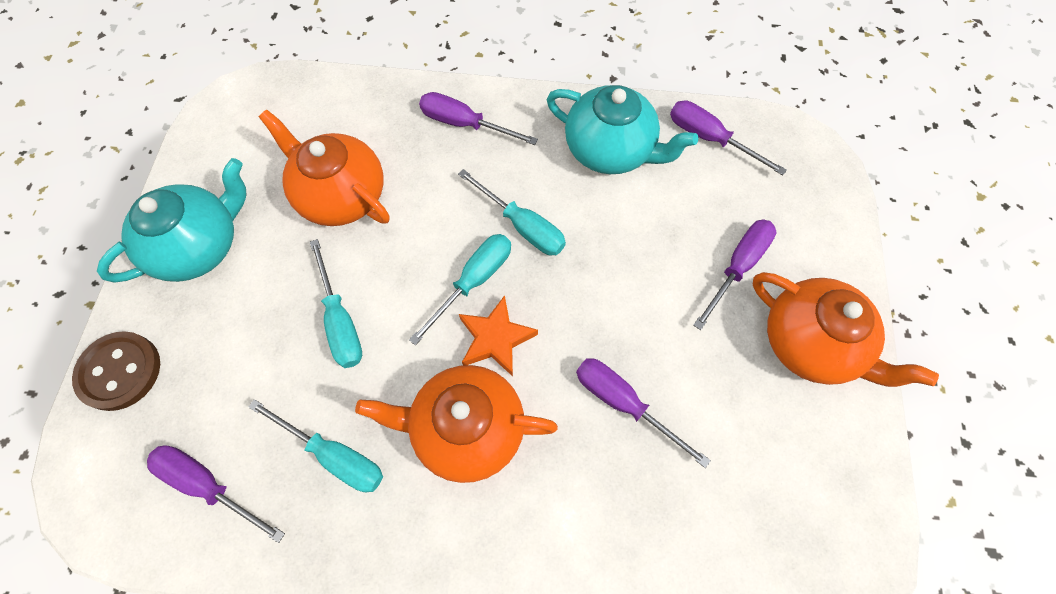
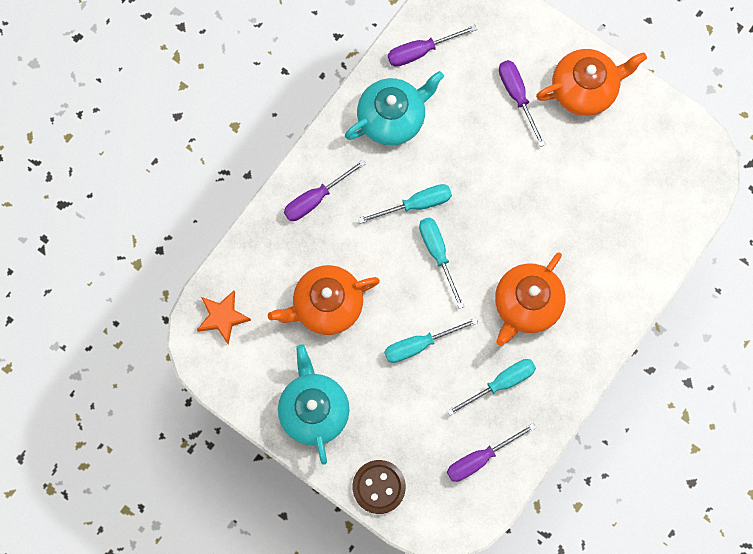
camera: 60 degrees left, 10 degrees up
(340, 321) = (419, 344): turquoise screwdriver -> turquoise screwdriver turned 150 degrees clockwise
(495, 339) = (482, 261): orange star -> orange star (222, 317)
(623, 403) = (560, 212): purple screwdriver -> none

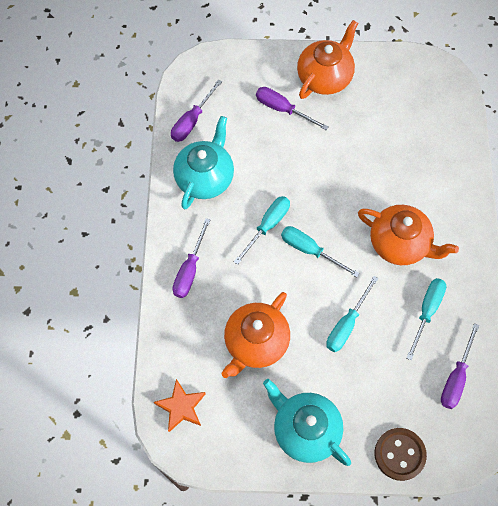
camera: 35 degrees left, 10 degrees down
(526, 304) = (400, 244): orange teapot -> orange teapot turned 60 degrees counterclockwise

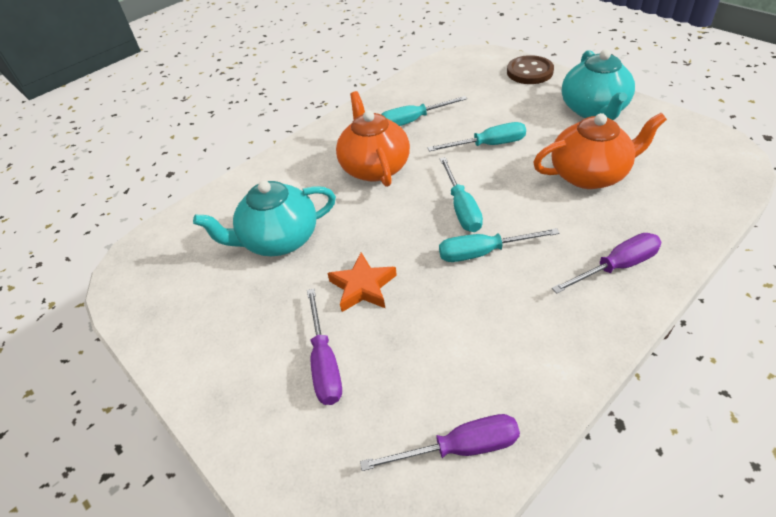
camera: 130 degrees left, 20 degrees down
(181, 407) = (710, 170): orange star -> orange star (363, 287)
(205, 178) = (511, 352): turquoise teapot -> turquoise teapot (279, 239)
(325, 77) = (229, 362): orange teapot -> none
(456, 377) = (441, 84): purple screwdriver -> none

